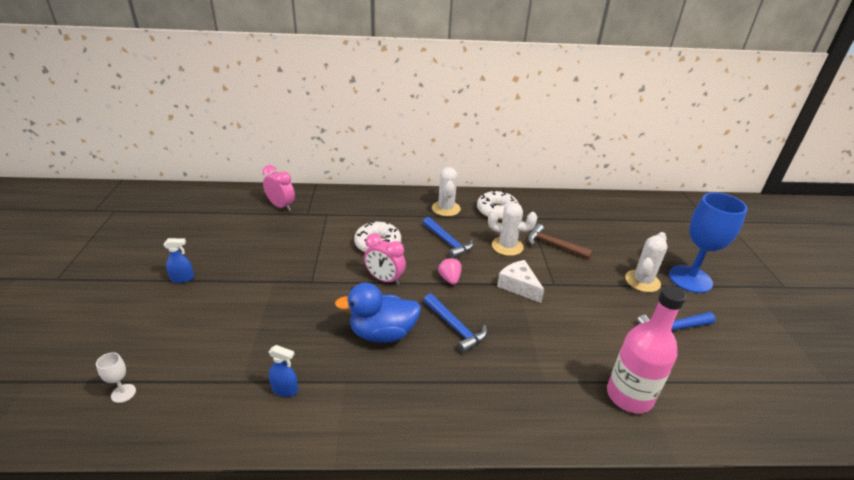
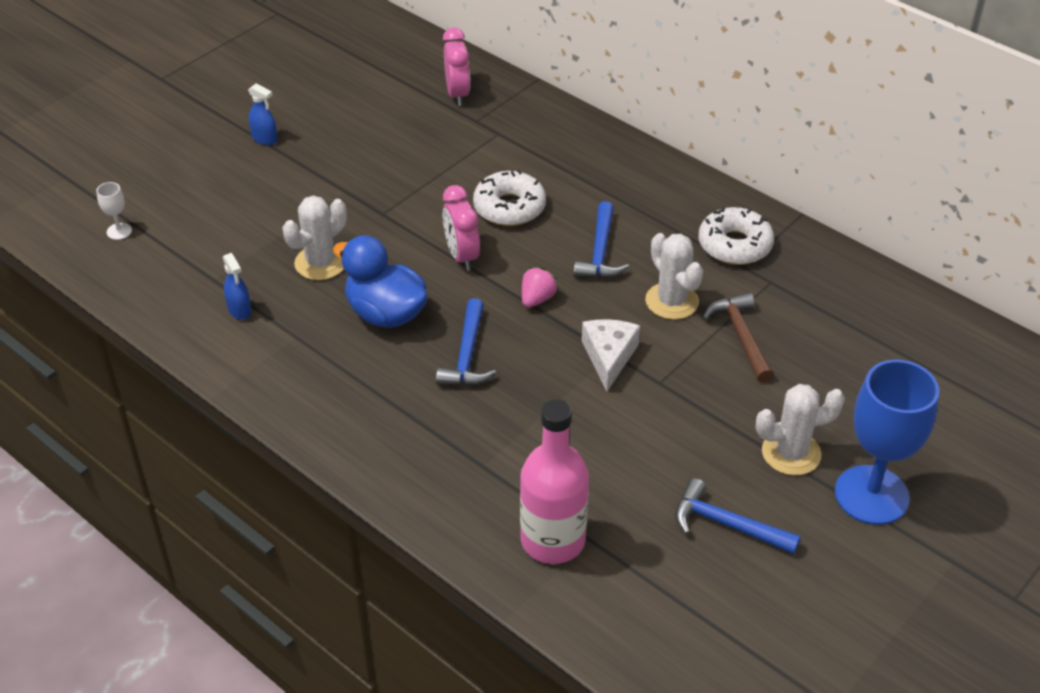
camera: 45 degrees right, 10 degrees up
(446, 208) = (665, 204): white cactus -> white cactus (320, 263)

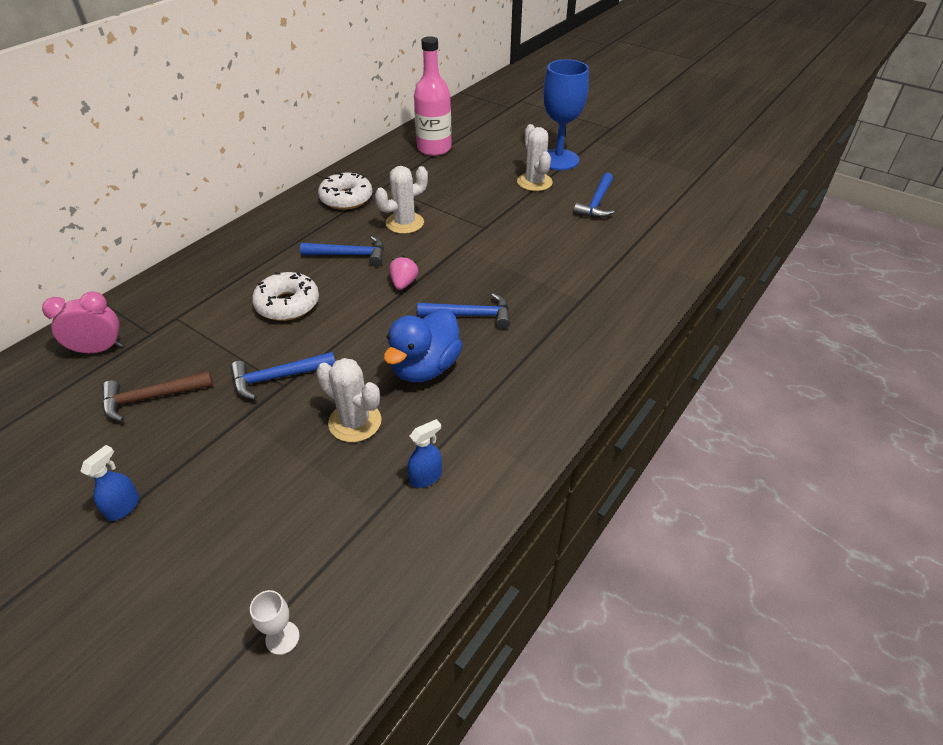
camera: 95 degrees left, 0 degrees up
(393, 208) = (277, 378): none -> blue hammer
(462, 256) = (350, 327): pink clock -> none
(537, 299) = (403, 283): pink strawberry -> pink strawberry turned 75 degrees clockwise
(553, 540) = (635, 265): pink bottle -> pink bottle (434, 148)
(609, 357) = (463, 248): white cheese -> none
(741, 336) = (437, 197): brown hammer -> brown hammer (151, 398)

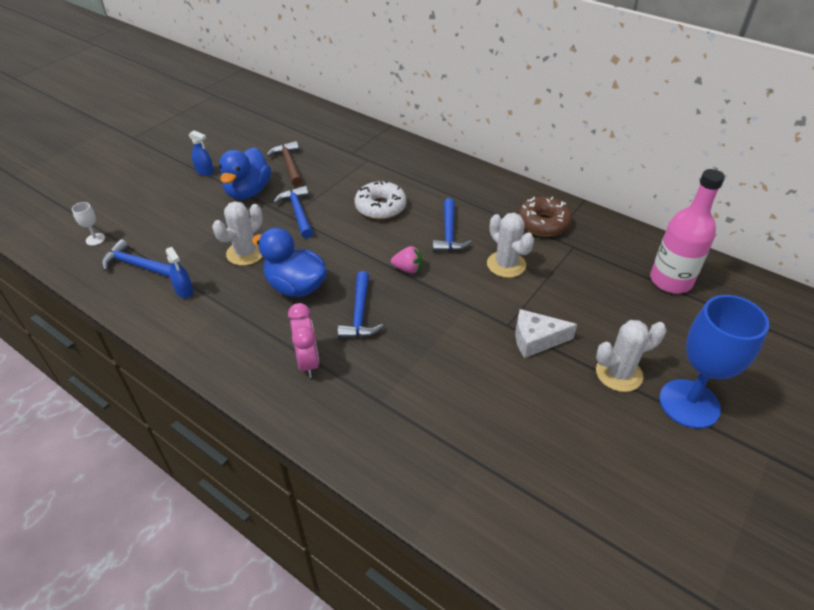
camera: 90 degrees right, 0 degrees up
(99, 349) = (337, 137): pink clock -> pink clock (308, 362)
(207, 438) = (248, 192): none -> blue duck
(346, 198) = (543, 223): white donut -> brown donut
(502, 215) = (536, 340): none -> white cheese
(596, 203) = (582, 437): blue hammer -> blue hammer (137, 265)

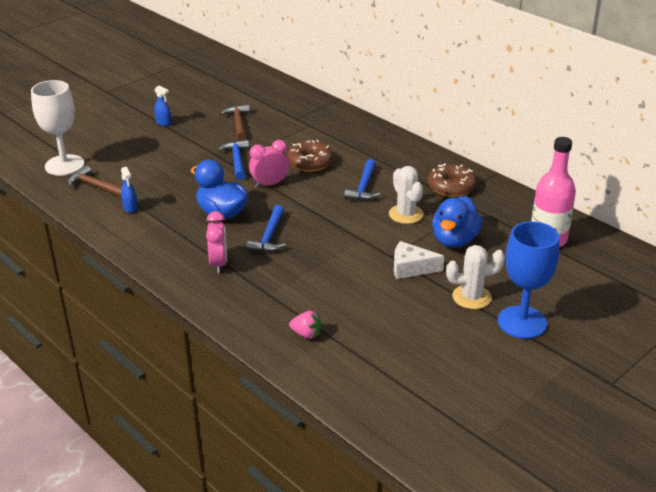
camera: 10 degrees right, 10 degrees down
(95, 239) = (64, 165): white goblet -> white goblet, size x2.49
(137, 265) = (95, 186): blue hammer -> brown hammer
(246, 253) = (186, 186): white cactus -> none
(248, 192) = (197, 141): blue duck -> blue duck (454, 240)
(342, 240) = (270, 184): none -> pink clock
(380, 207) = (310, 162): white donut -> brown donut
(408, 269) = (319, 209): pink strawberry -> pink strawberry (306, 334)

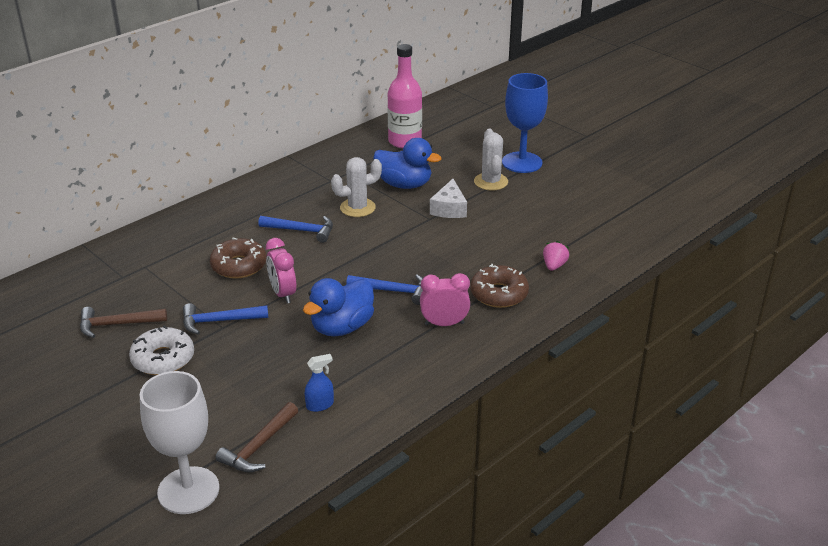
camera: 90 degrees left, 0 degrees up
(163, 123) = (87, 396): blue spray bottle -> none
(196, 144) = (163, 359): none -> white donut
(451, 187) = (310, 181): brown donut -> brown donut (499, 294)

